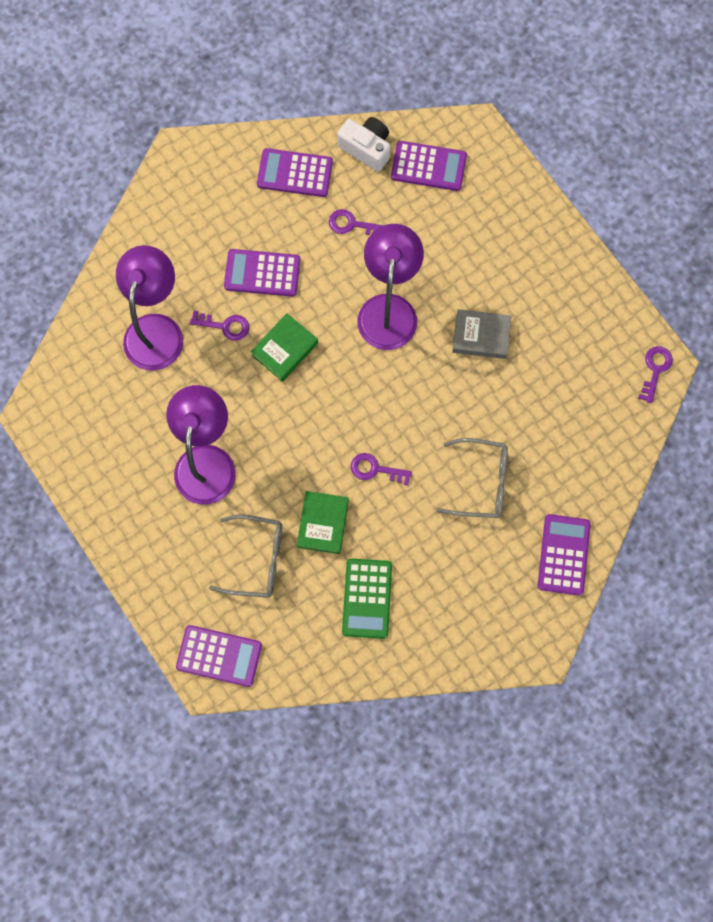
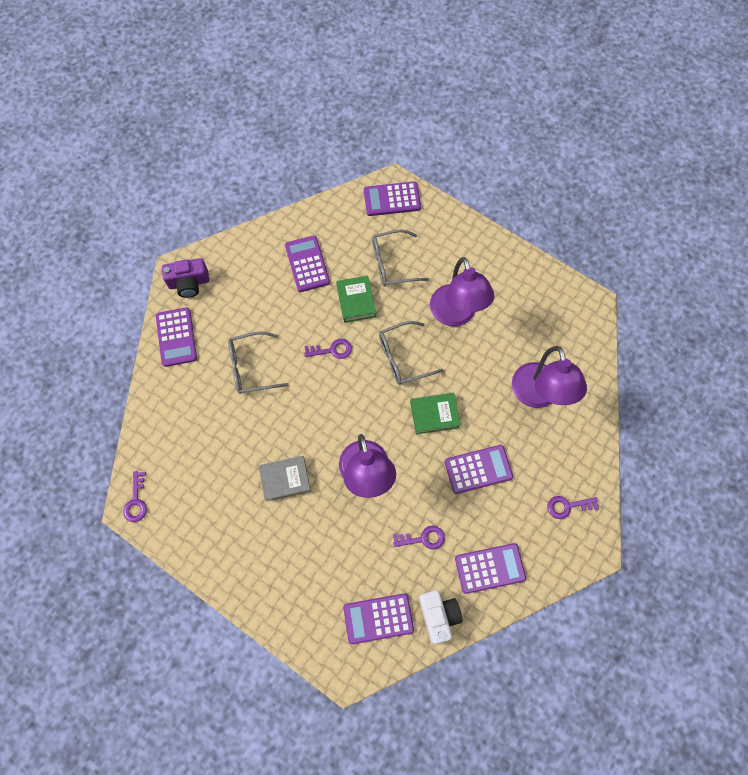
camera: 160 degrees right, 5 degrees down
(225, 326) = (488, 416): purple key -> purple key (567, 506)
(285, 349) = (434, 414): green book -> green book turned 60 degrees clockwise
(293, 429) = (403, 357): none -> grey glasses
(366, 149) = (438, 615): white camera -> white camera turned 120 degrees counterclockwise
(367, 598) = (307, 264): green calculator -> purple calculator
(529, 626) = (189, 283): none -> purple camera

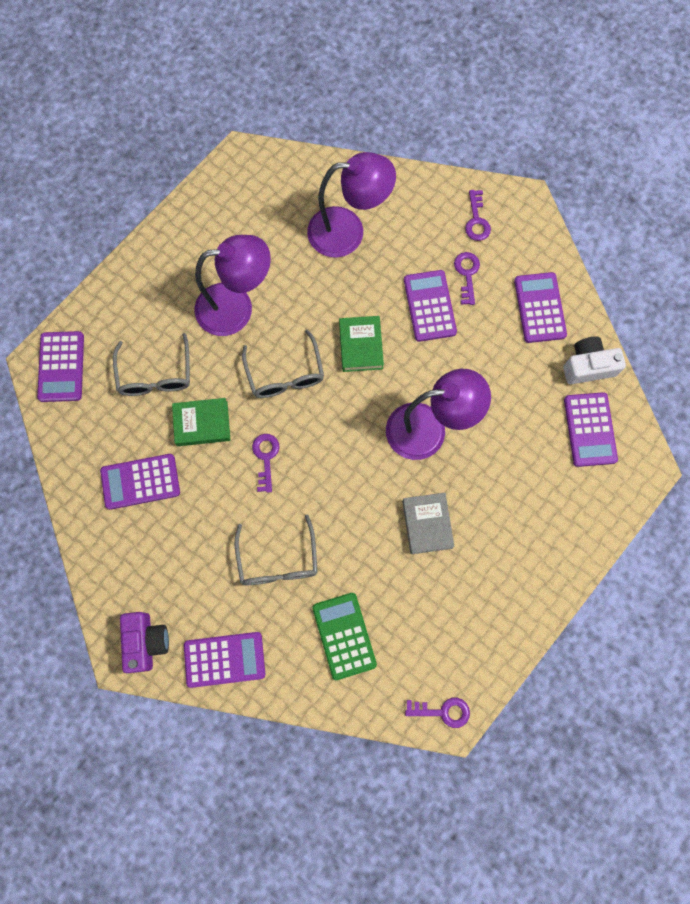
camera: 85 degrees left, 5 degrees up
(194, 421) = (344, 636): none -> green calculator
(423, 538) = (504, 373): purple key -> purple key (467, 274)

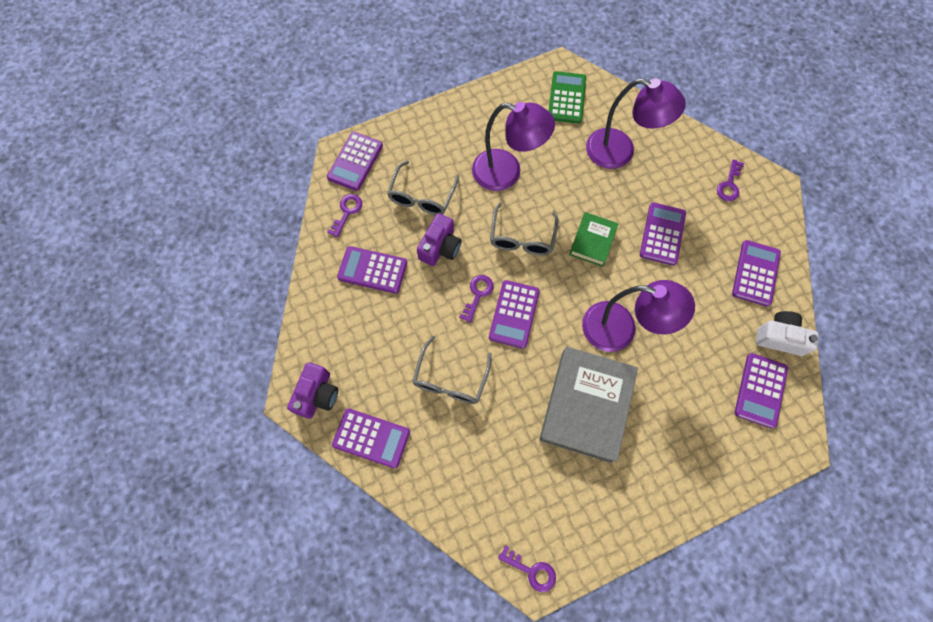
camera: 25 degrees right, 5 degrees down
(202, 423) = (440, 247): green book -> purple camera
(313, 462) = (514, 314): none -> purple calculator
(344, 636) = (476, 465): green calculator -> green calculator (566, 98)
(427, 524) = (586, 406): grey book -> grey book, size x1.90
(467, 274) = (704, 222): purple key -> purple key (347, 212)

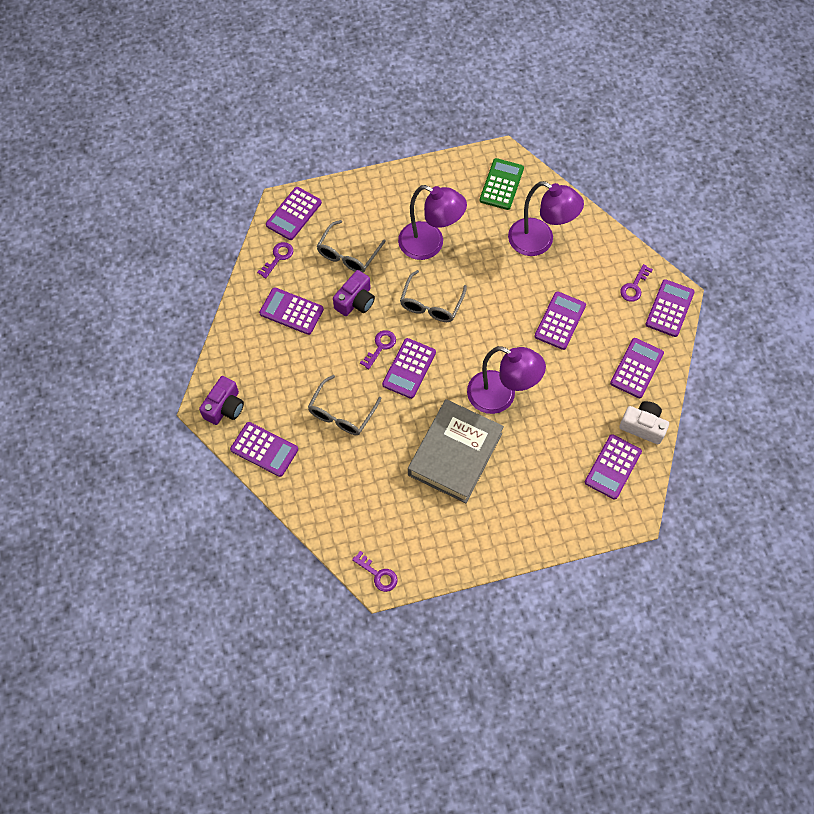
camera: 10 degrees right, 5 degrees down
(592, 241) = (494, 317): green book -> none
(771, 202) = (669, 308): none -> purple calculator

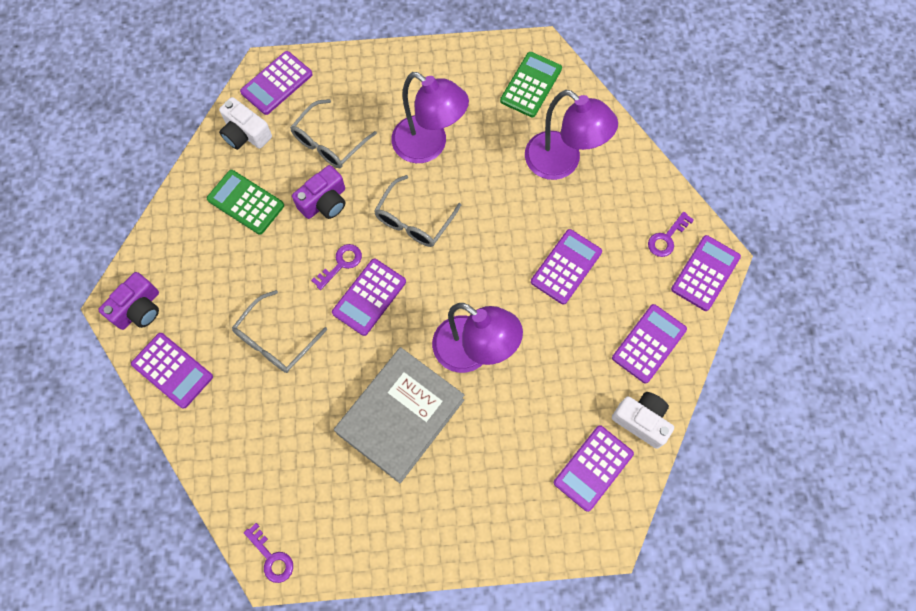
camera: 10 degrees right, 5 degrees up
(278, 257) = (246, 134): purple key -> white camera
(291, 311) = (246, 202): purple calculator -> green calculator

